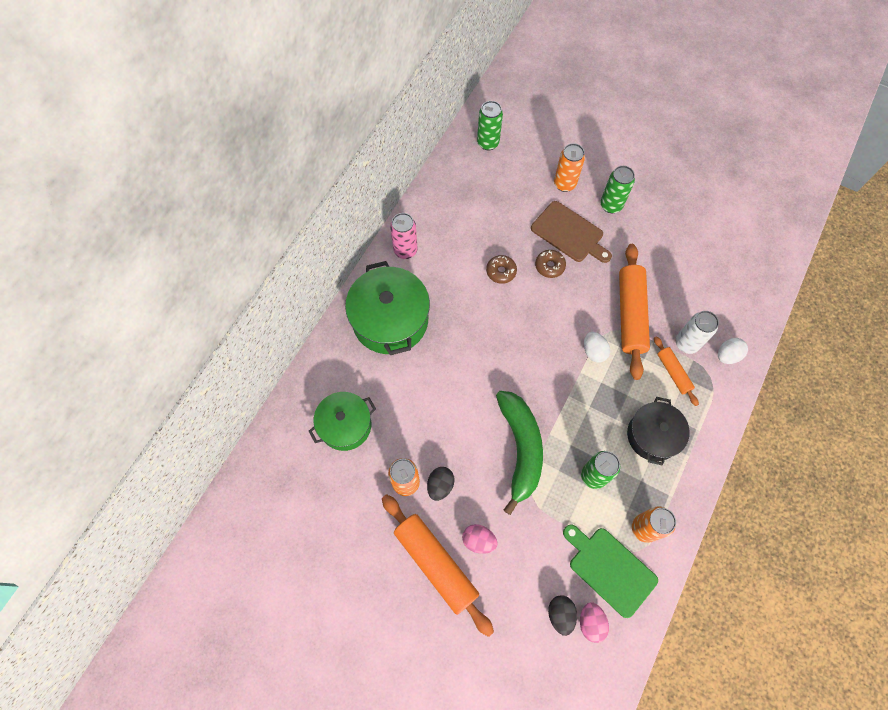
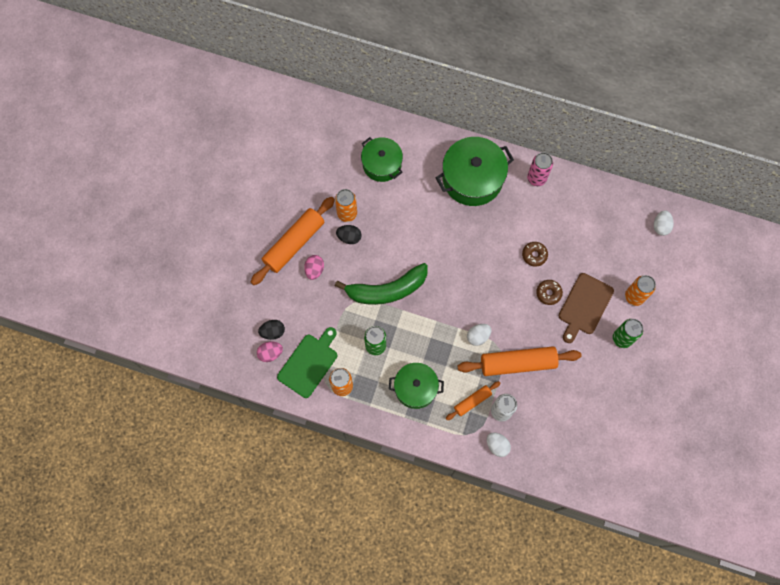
camera: 80 degrees right, 5 degrees up
(488, 143) = (660, 226): green can -> white egg
(652, 435) = (415, 388): black pot -> green pot

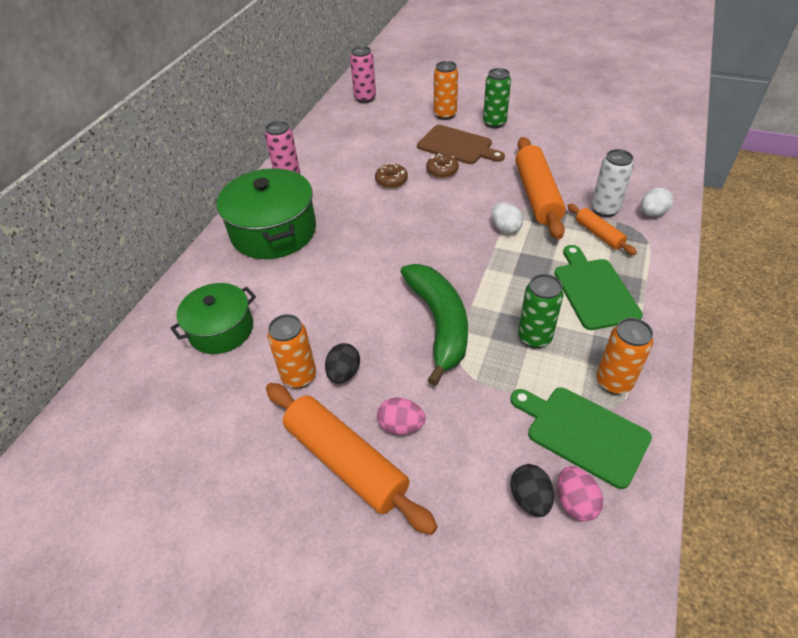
camera: 85 degrees left, 25 degrees down
(415, 388) = (594, 290): green pot -> green cutting board
(660, 226) = (365, 98): white egg -> pink can

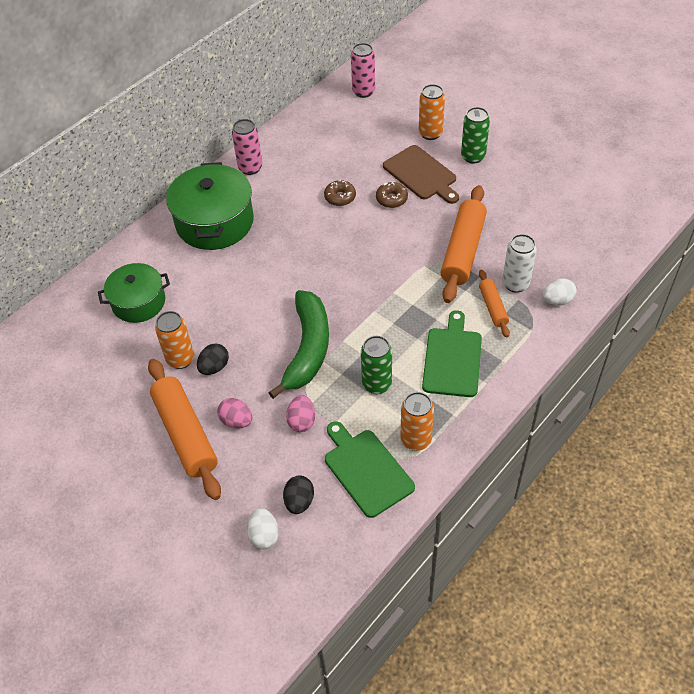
camera: 20 degrees right, 5 degrees up
(505, 228) = (413, 277): white egg -> white egg (264, 535)
(575, 502) = (329, 515): pink egg -> pink egg (302, 421)

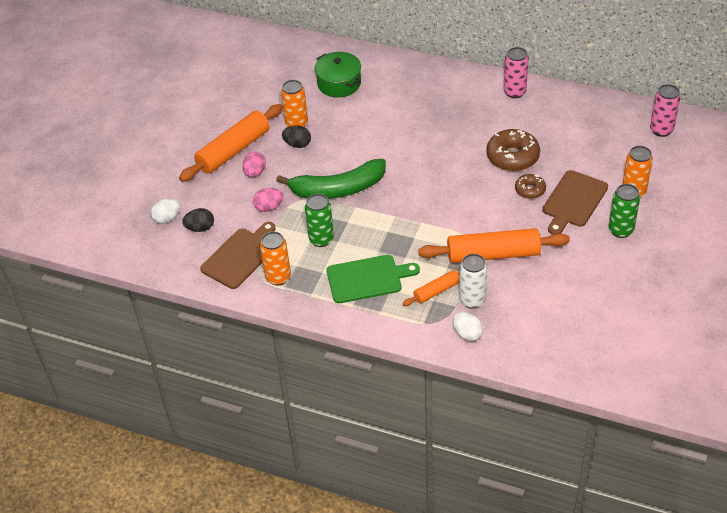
camera: 70 degrees right, 5 degrees down
(215, 222) = (441, 93): green pot -> none
(340, 197) = (512, 157): brown donut -> brown donut, size x1.77
(366, 470) = (240, 256): green cutting board -> brown cutting board

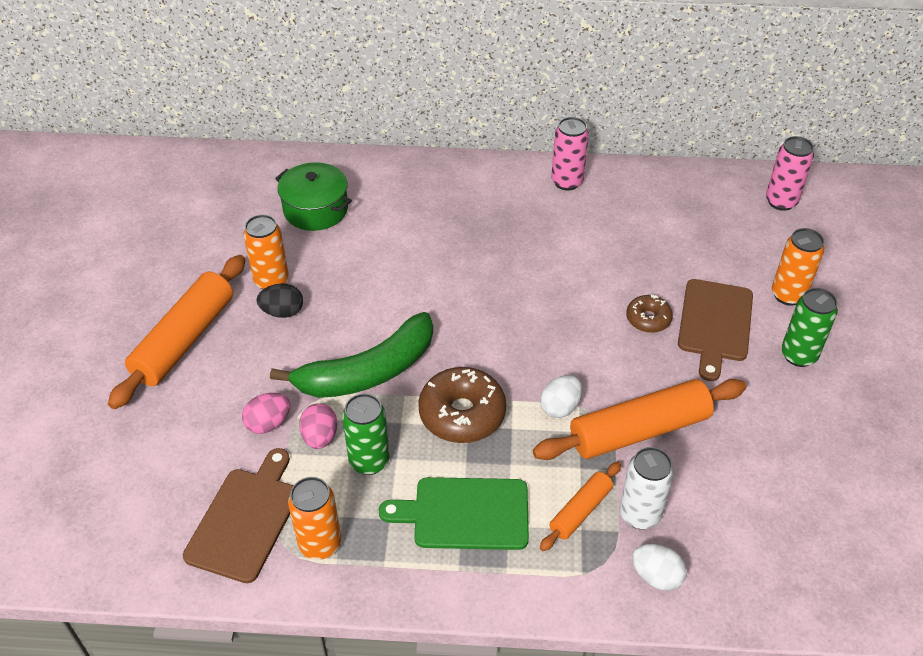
camera: 20 degrees left, 0 degrees up
(167, 218) = (103, 477): white egg -> white egg (560, 407)
(200, 228) = (164, 483): black egg -> none
(255, 172) = (229, 370): pink egg -> pink egg (320, 437)
(367, 278) = (465, 514): green cutting board -> green cutting board turned 150 degrees counterclockwise
(512, 157) = (603, 274): brown donut -> brown donut (462, 414)

